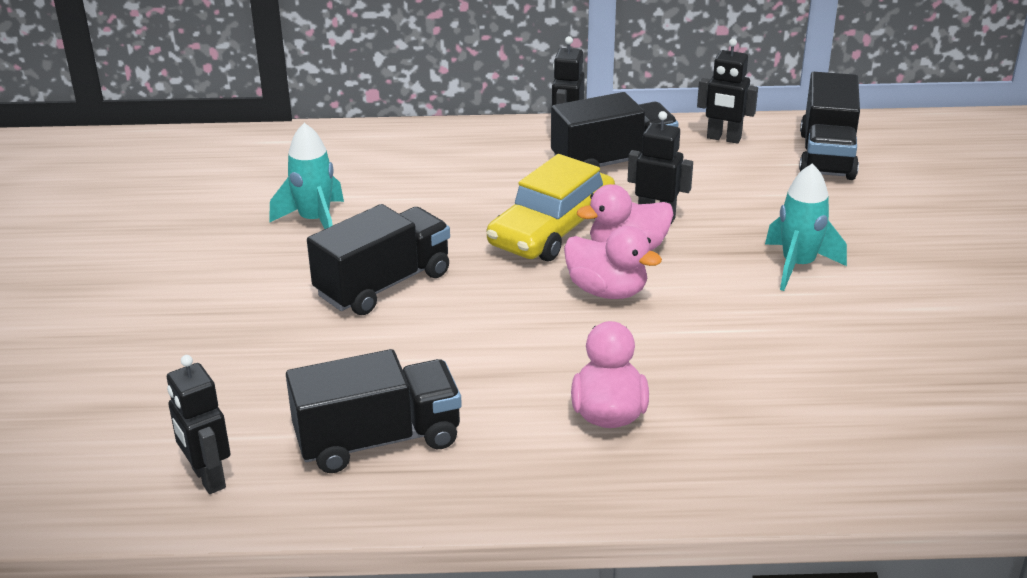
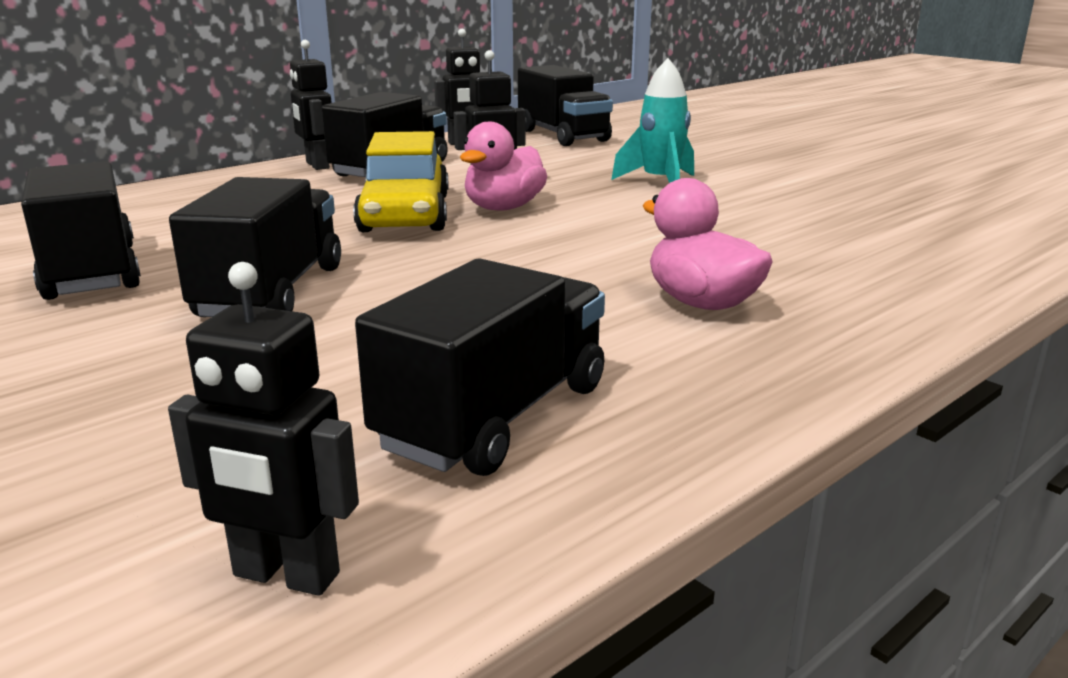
camera: 40 degrees left, 10 degrees down
(315, 221) = (91, 272): turquoise rocket -> black truck
(607, 291) = (534, 233): pink duck -> none

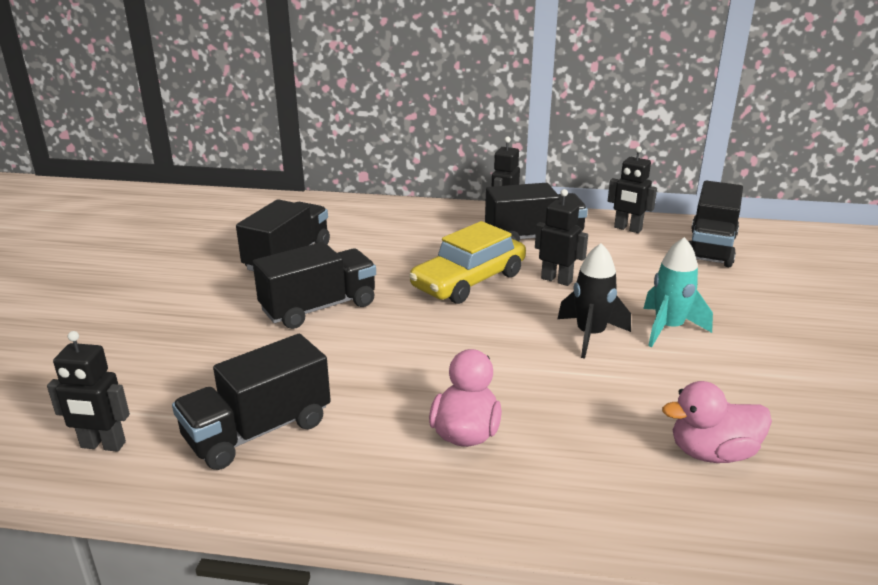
camera: 50 degrees right, 5 degrees up
(285, 575) = (103, 445): black robot -> black robot turned 60 degrees counterclockwise
(495, 416) = (258, 431): black truck -> black truck turned 150 degrees clockwise
(503, 208) = (525, 302): pink duck -> pink duck (712, 453)
(617, 207) = (590, 335): none -> black rocket

